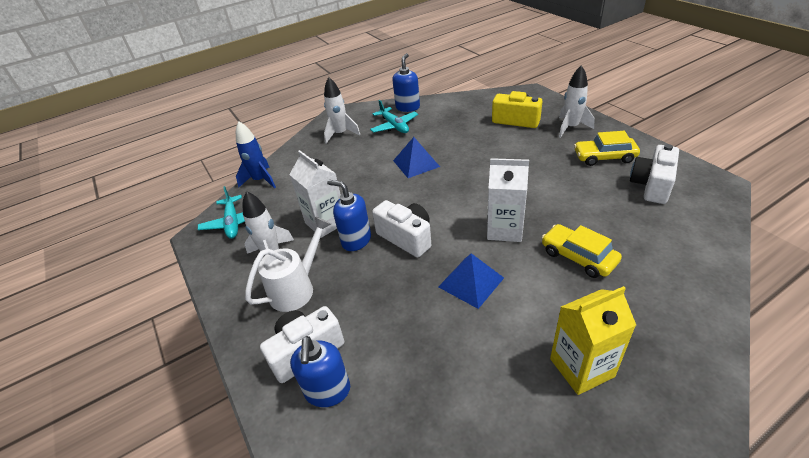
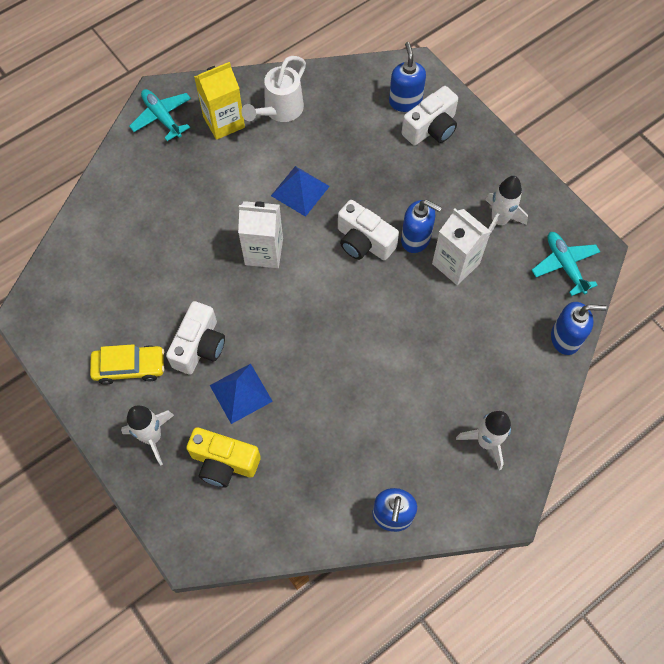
camera: 170 degrees right, 25 degrees up
(260, 180) = (565, 338): blue rocket -> blue soap dispenser
(297, 288) = (459, 183): white watering can -> white watering can (280, 110)
(394, 126) = (406, 459): turquoise plane -> turquoise plane (162, 117)
(416, 163) = (365, 365): blue pyramid -> blue pyramid (240, 393)
(578, 257) = (200, 217): yellow car -> none
(651, 185) = (96, 313): white camera -> white camera (199, 346)

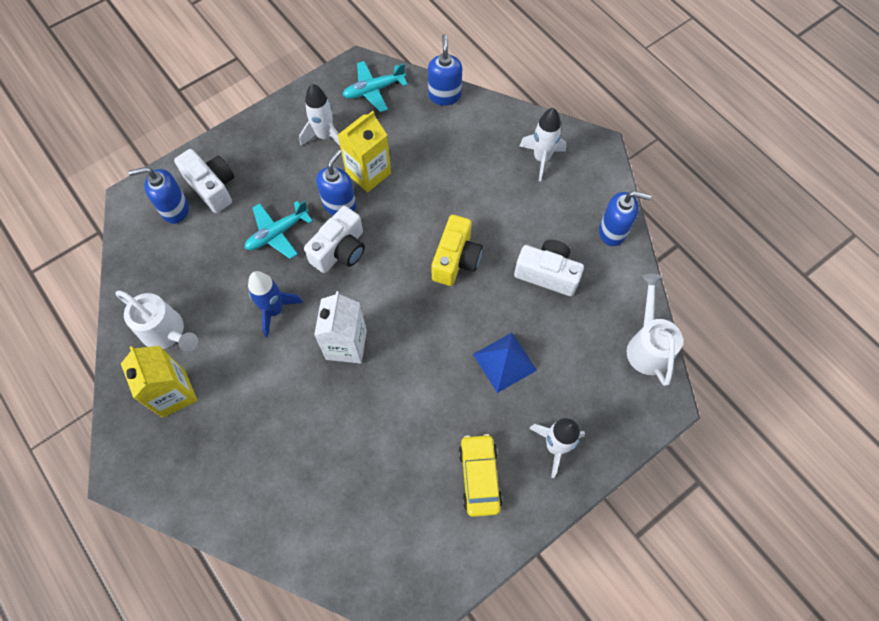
camera: 90 degrees left, 0 degrees up
(162, 117) = (156, 466): turquoise plane -> turquoise plane (277, 233)
(199, 346) = (454, 405): white camera -> white camera (547, 274)
(224, 462) = (576, 375): yellow camera -> yellow camera (456, 259)
(252, 540) = (647, 346): none -> white watering can
(300, 190) = (274, 310): blue pyramid -> blue rocket
(455, 264) = (368, 173): white carton -> yellow carton

